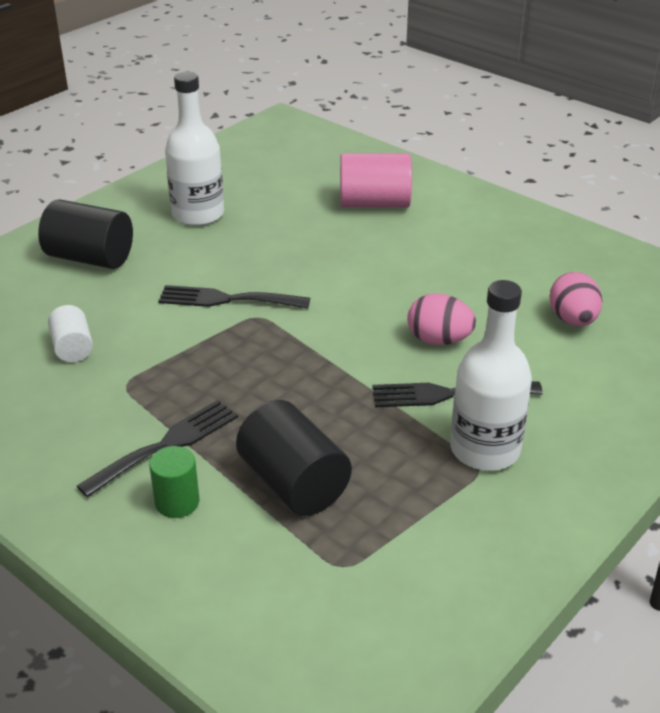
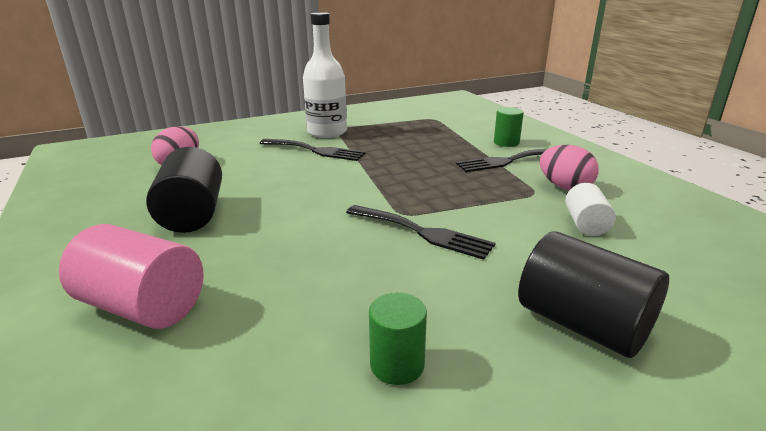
camera: 155 degrees left, 10 degrees down
(198, 214) = (397, 365): white bottle -> green cylinder
(293, 483) = (438, 138): black cylinder -> black cylinder (193, 214)
(439, 340) = (282, 172): pink egg -> pink egg (564, 187)

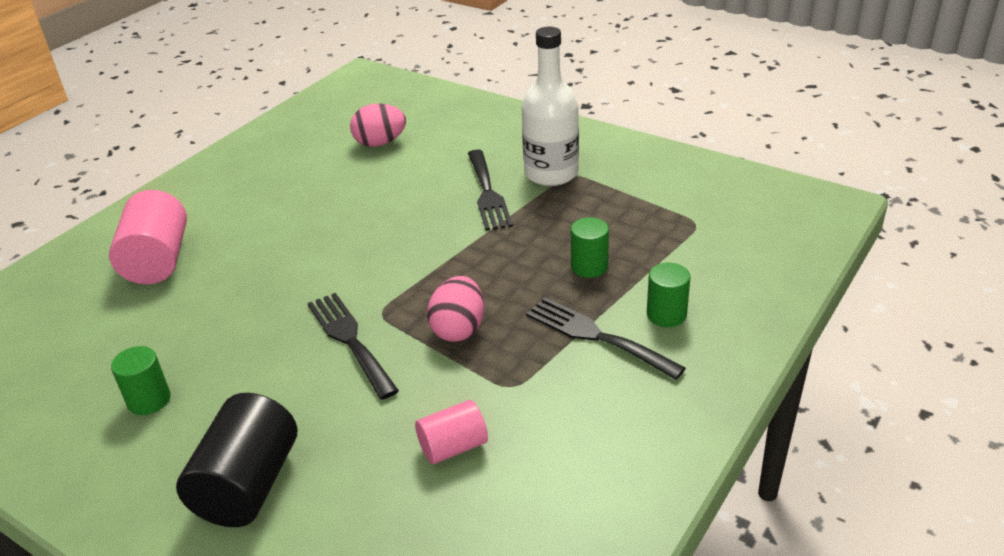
camera: 60 degrees right, 10 degrees up
(193, 214) = (292, 205): black cylinder -> none
(423, 232) = (350, 340): black fork -> black fork turned 150 degrees clockwise
(438, 146) = (589, 267): none -> green cylinder
(564, 187) = (551, 406): pink egg -> pink egg (458, 329)
(586, 224) = (453, 447): white cylinder -> pink cylinder

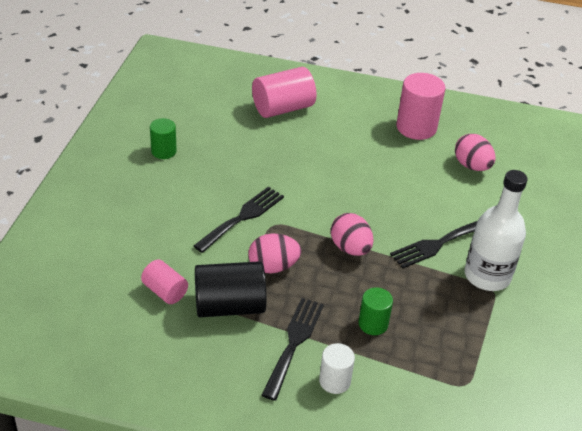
camera: 65 degrees right, 5 degrees up
(248, 485) = (113, 212): black cylinder -> black cylinder (229, 306)
(287, 164) = (416, 127): none -> pink cylinder
(460, 258) = (350, 248): none -> pink egg
(666, 314) = (334, 381): green cylinder -> white cylinder

